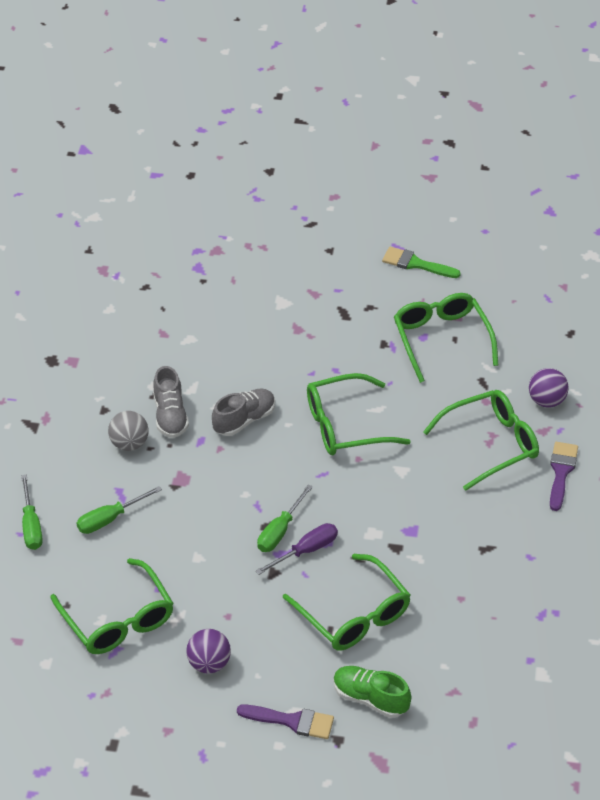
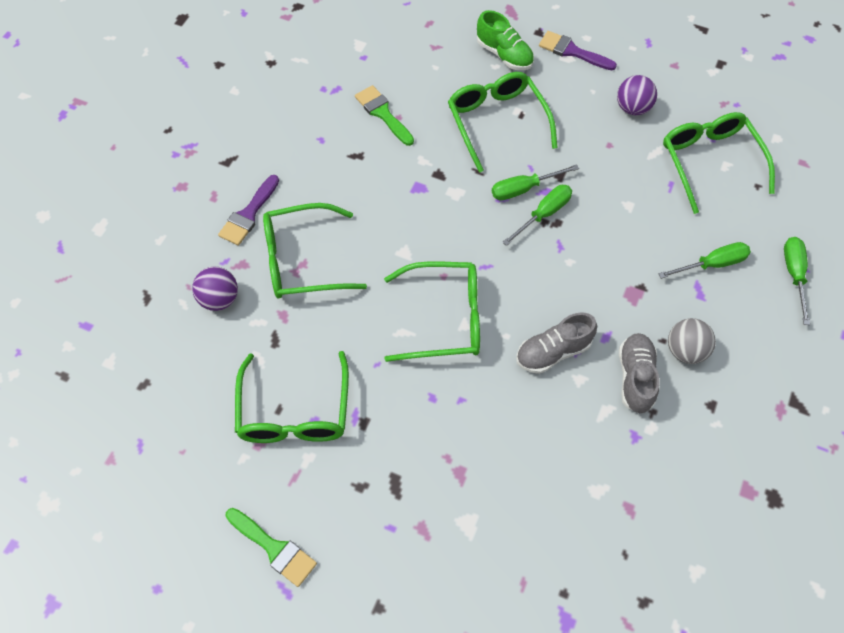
camera: 165 degrees left, 15 degrees up
(306, 551) = (524, 189): purple screwdriver -> green screwdriver
(479, 598) = (383, 113): none -> green brush

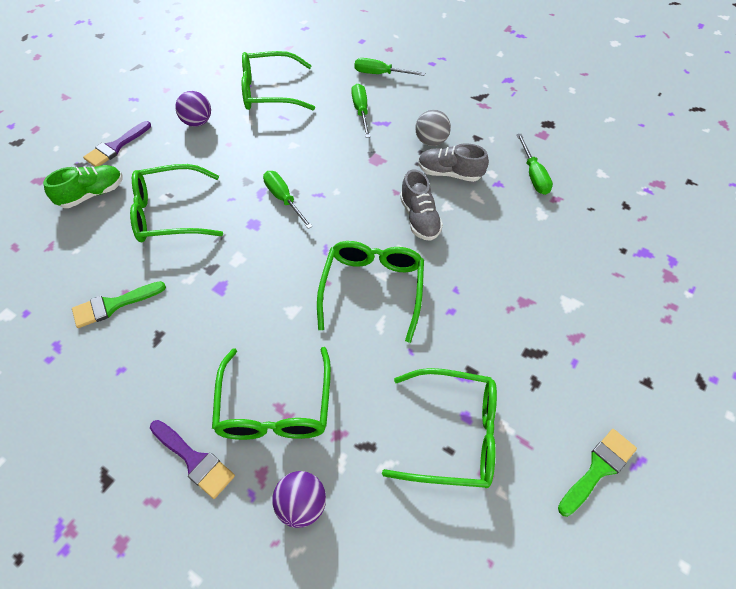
camera: 80 degrees left, 5 degrees down
(524, 189) = (252, 207): green screwdriver -> green screwdriver (533, 175)

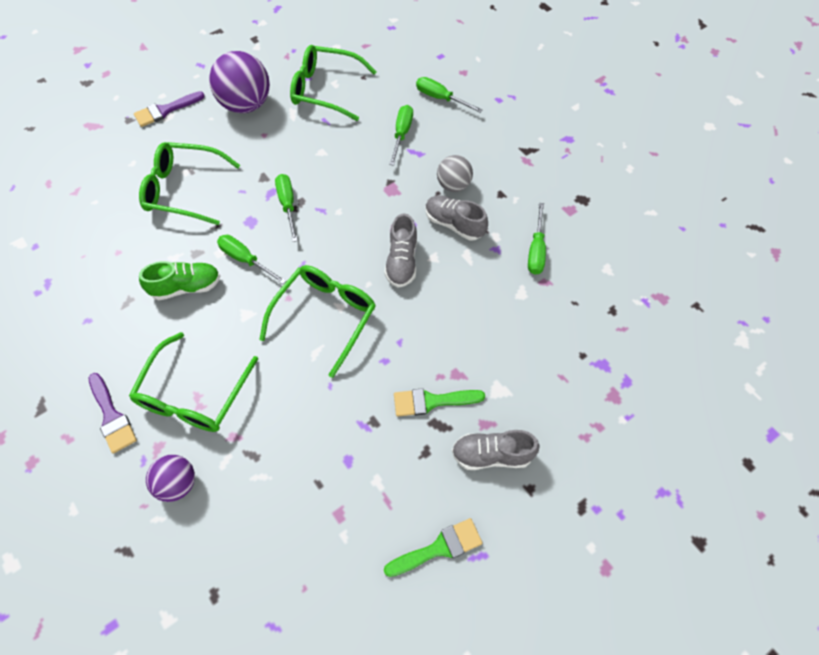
camera: 20 degrees right, 5 degrees up
(92, 194) = (128, 152): green shoe -> green shoe (186, 287)
(113, 305) = (104, 261): green brush -> green brush (432, 401)
(197, 122) = (246, 105): purple ball -> purple ball, size x1.72
(266, 260) = (245, 260): none -> green screwdriver
(454, 434) = (329, 472): green glasses -> none
(596, 363) = (491, 455): none -> grey shoe

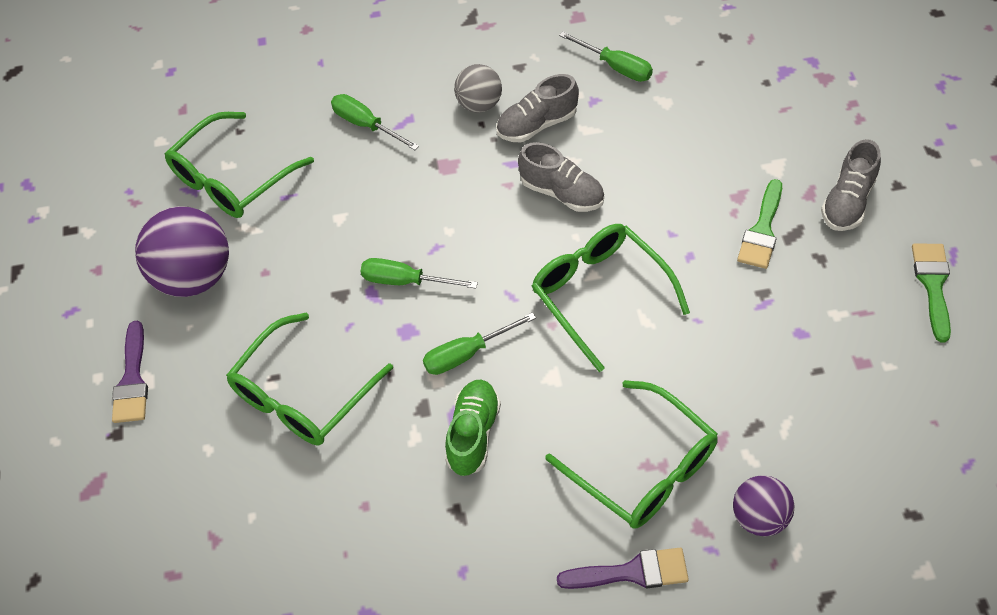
camera: 60 degrees left, 5 degrees down
(440, 98) = (334, 66): green screwdriver -> none

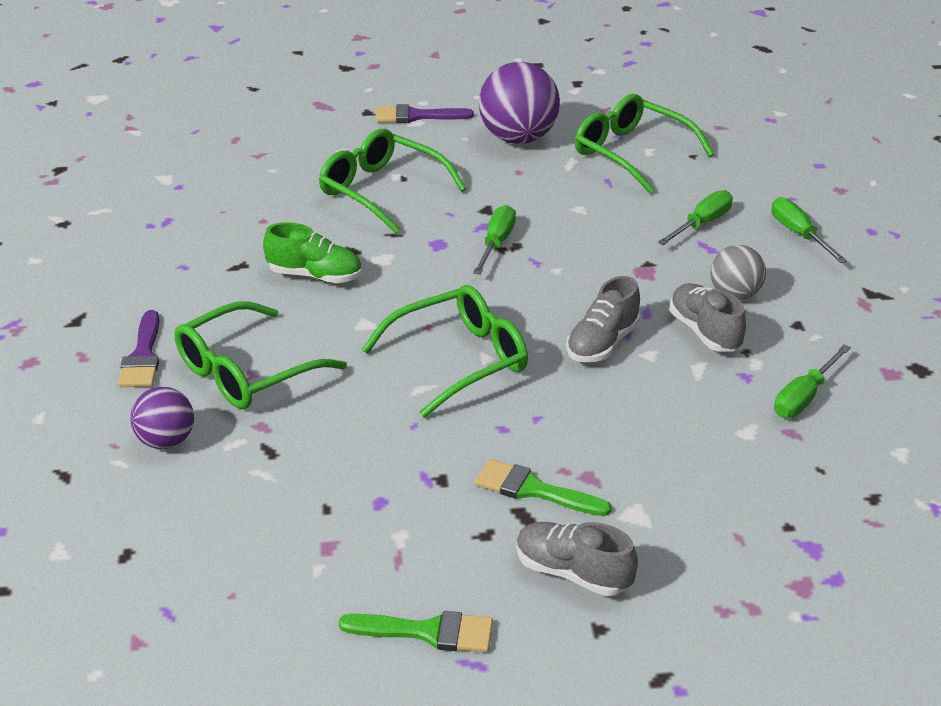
camera: 90 degrees right, 20 degrees down
(467, 354) = (404, 275): green screwdriver -> green screwdriver (799, 234)

